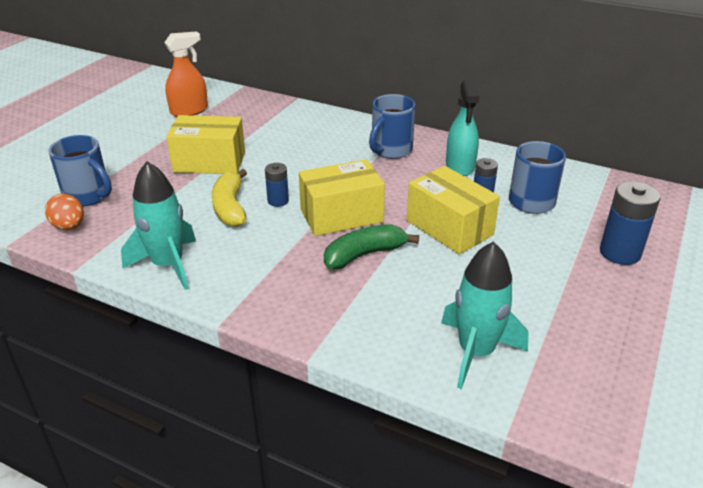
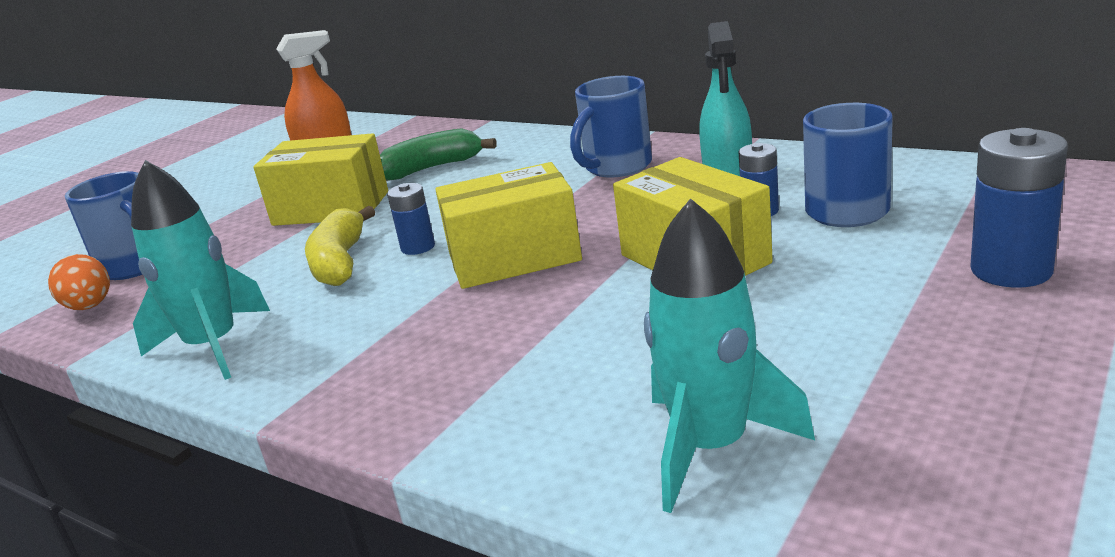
camera: 10 degrees right, 10 degrees down
(364, 255) = (538, 308): green banana -> green banana (431, 168)

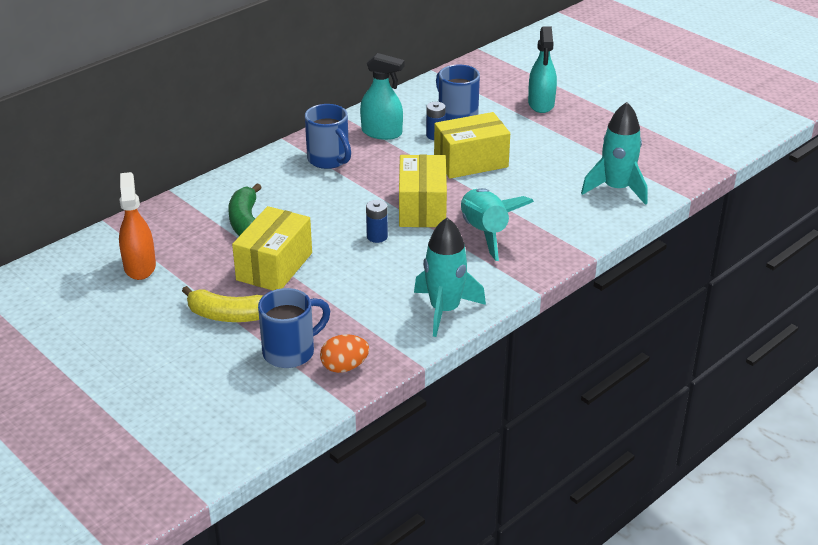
camera: 80 degrees left, 10 degrees up
(340, 262) = (371, 265): yellow banana -> yellow banana (228, 315)
(454, 327) = (485, 233): none -> turquoise rocket
(1011, 270) = (541, 104): blue battery -> turquoise spray bottle

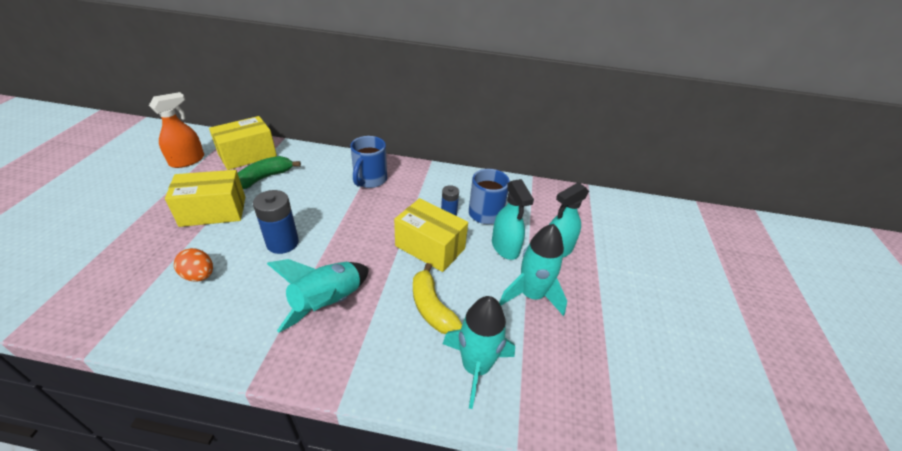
camera: 50 degrees right, 5 degrees up
(228, 315) = (138, 217): yellow banana -> yellow banana (432, 308)
(291, 352) = (93, 266): blue mug -> none
(344, 367) = (74, 305): orange egg -> orange egg (199, 275)
(377, 236) = (282, 243): blue battery -> blue battery, size x1.70
(382, 133) = (426, 188): turquoise spray bottle -> turquoise spray bottle (505, 247)
(422, 208) = (340, 249): yellow box -> yellow box (247, 155)
(444, 310) = (186, 331): turquoise rocket -> turquoise rocket (531, 295)

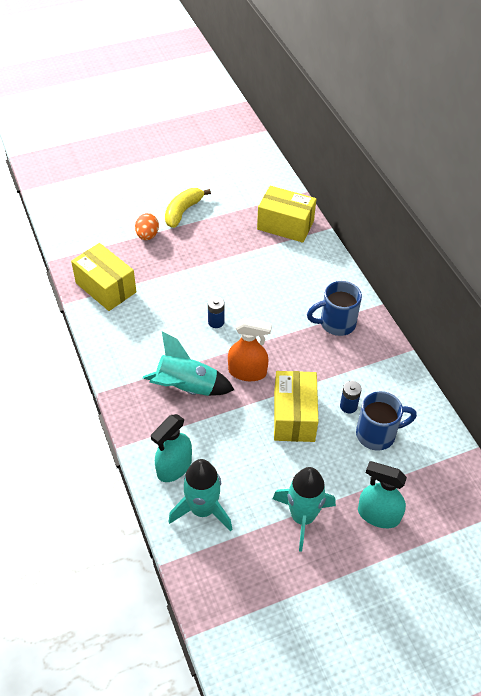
camera: 60 degrees right, 10 degrees up
(187, 160) = (244, 199): orange spray bottle -> orange spray bottle (247, 372)
(199, 275) = (152, 302): orange egg -> orange egg (147, 235)
(213, 211) = (209, 259): yellow box -> yellow box (106, 287)
(264, 178) = (270, 257): green banana -> none
(282, 243) = (216, 322): blue battery -> blue battery, size x0.59
(432, 308) = (233, 453): yellow banana -> yellow banana (183, 211)
(505, 247) = (344, 471): turquoise spray bottle -> turquoise spray bottle (174, 467)

